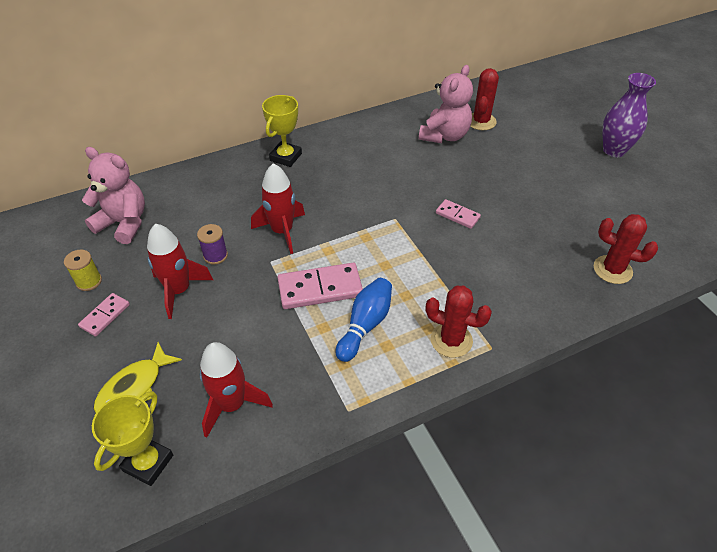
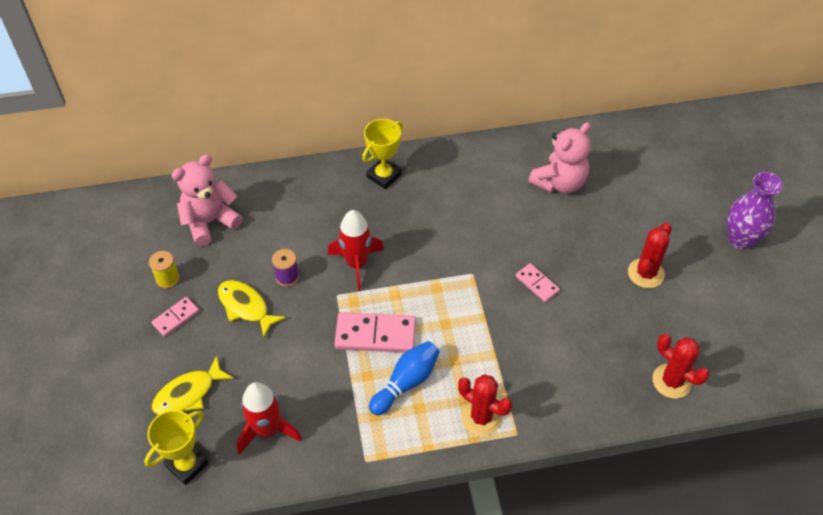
camera: 15 degrees right, 5 degrees up
(124, 223) = (210, 222): pink teddy bear -> pink teddy bear turned 75 degrees counterclockwise
(179, 290) = (246, 307): red rocket -> yellow fish
(481, 121) = (606, 172): red cactus -> red cactus (645, 273)

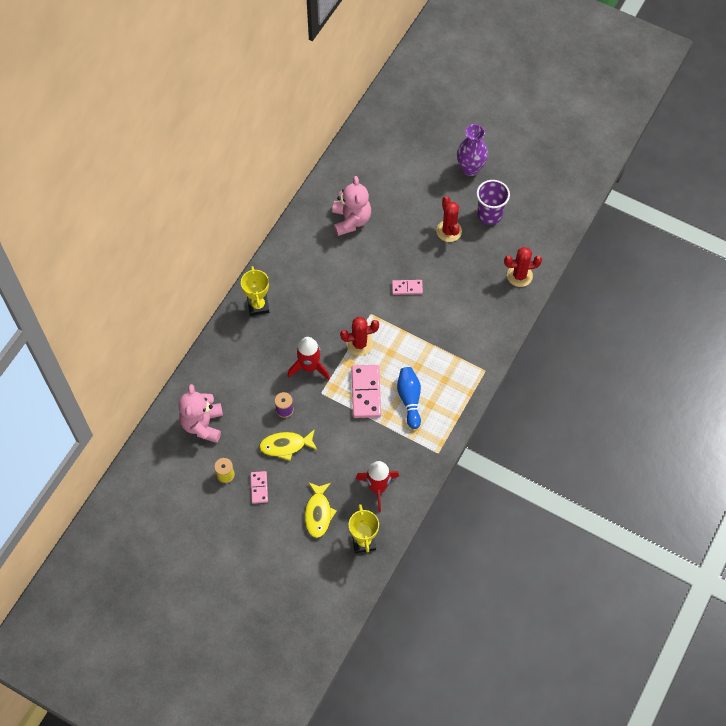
camera: 50 degrees left, 10 degrees up
(375, 335) = (366, 392): pink domino -> pink domino turned 45 degrees counterclockwise
(481, 417) = (461, 379): red cactus -> red cactus (359, 344)
(710, 296) = (489, 214): none -> purple cup

